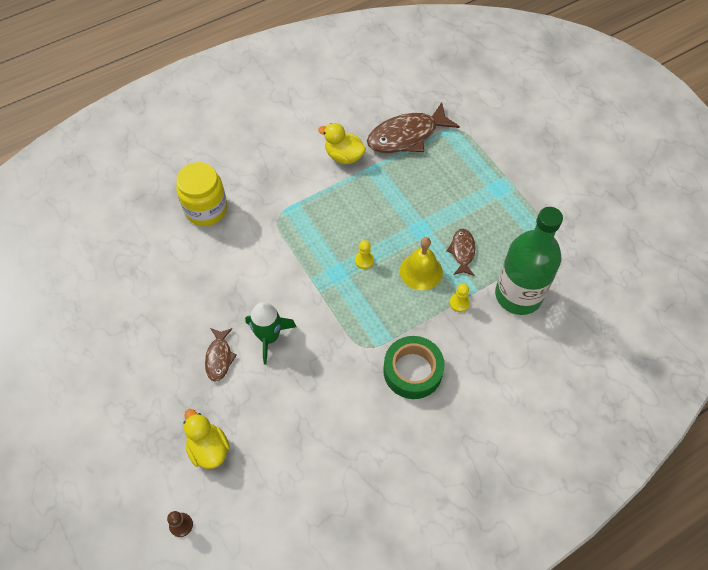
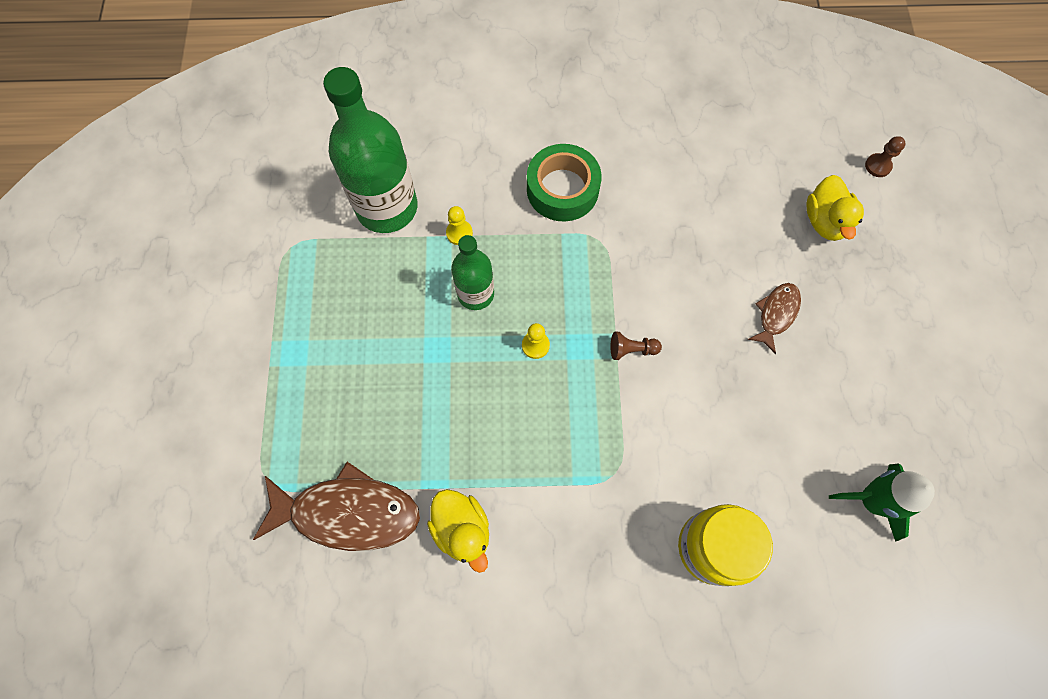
camera: 150 degrees left, 10 degrees up
(269, 337) = (705, 308): green rocket -> green rocket (872, 500)
(303, 287) = (632, 350): none -> brown pawn
(421, 271) = (475, 294): yellow bell -> green bottle
(462, 251) = (408, 292): brown fish -> none

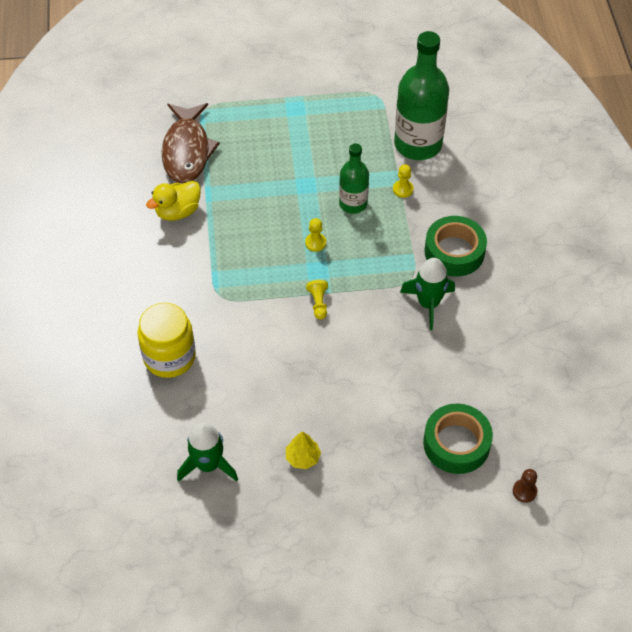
camera: 85 degrees right, 15 degrees down
(632, 350) = (318, 303): brown pawn -> yellow pawn
(637, 226) = (428, 303): none -> green rocket
(776, 314) = (361, 403): brown fish -> none
(825, 221) = (456, 443): yellow duck -> green tape
(853, 386) = (303, 457): none -> yellow tree

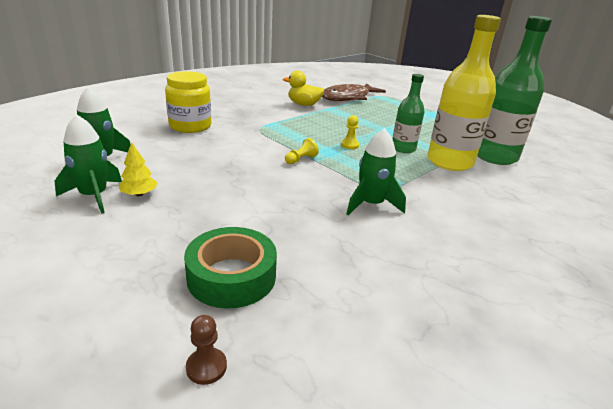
camera: 50 degrees right, 25 degrees down
(284, 491) = (94, 196): none -> green rocket
(403, 189) = (449, 162): yellow pawn -> yellow bottle
(454, 252) = (440, 200): green tape -> none

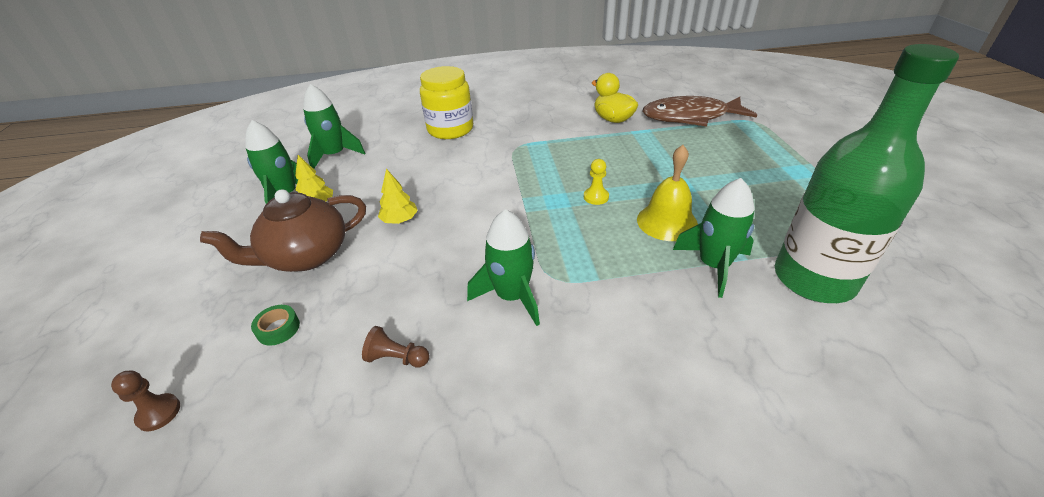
camera: 40 degrees right, 10 degrees up
(183, 228) = (306, 256): none -> brown teapot
(231, 276) = (278, 329): green tape -> green tape, size x0.44
(232, 186) = (400, 220): none -> yellow tree
(300, 159) = (509, 204): yellow pawn -> none
(347, 257) = (397, 358): none -> brown pawn
(403, 148) = (667, 222): green bottle -> yellow bell
(449, 162) = (713, 265): yellow bottle -> green rocket

